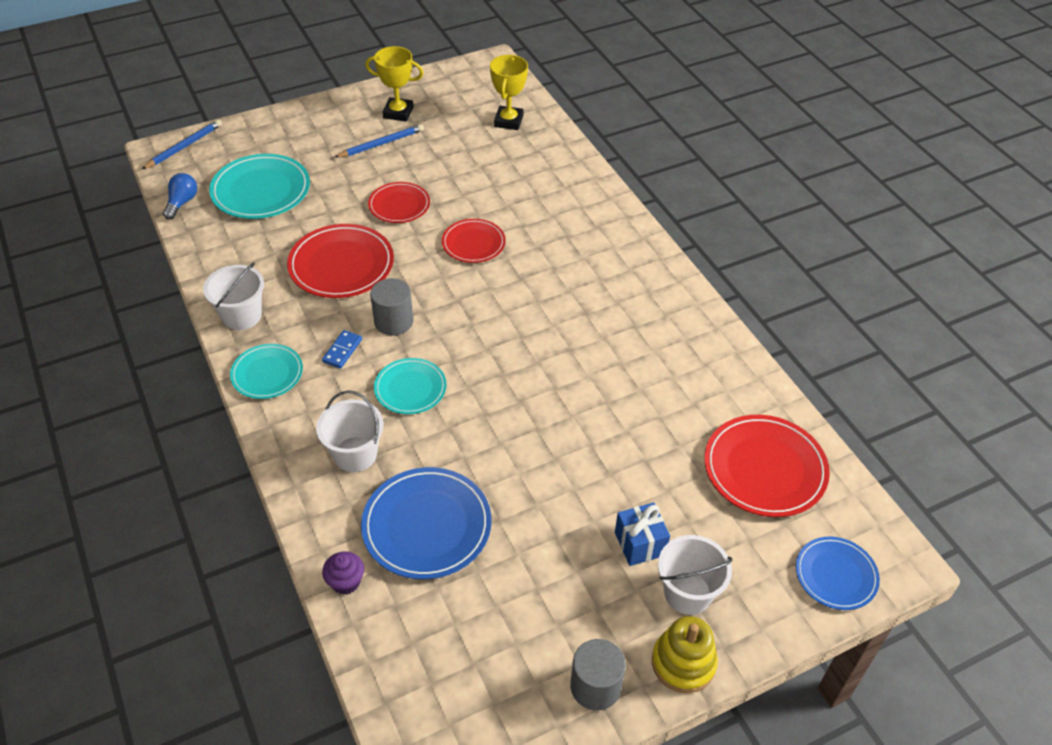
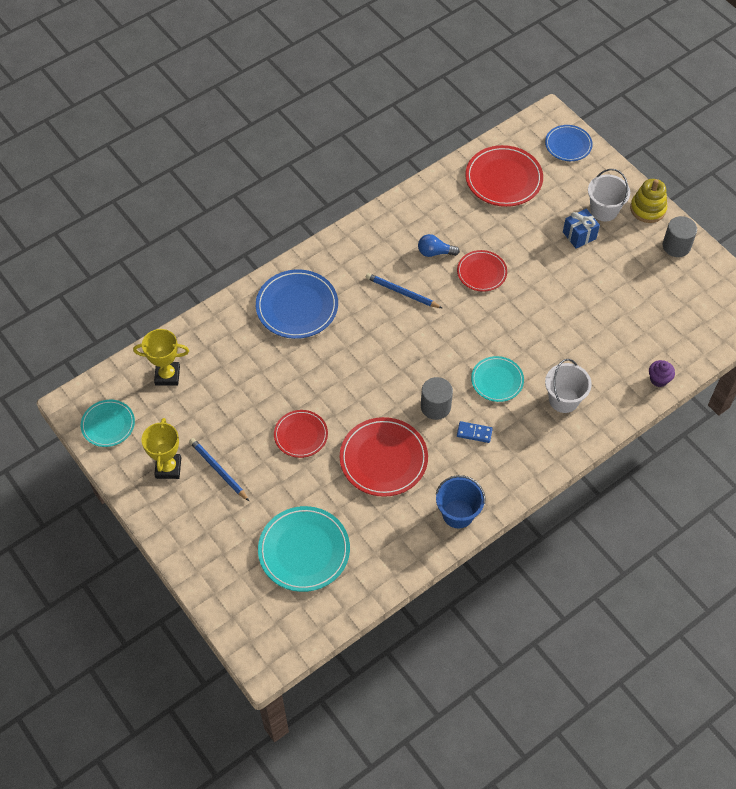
camera: 100 degrees left, 10 degrees up
(182, 203) = (334, 612): blue light bulb -> blue light bulb (435, 252)
(184, 146) = (253, 642): blue pencil -> blue pencil (402, 292)
(242, 316) = (458, 514): white bucket -> blue bucket
(267, 373) = (510, 476): turquoise plate -> turquoise plate (108, 424)
(427, 526) = (604, 346): blue plate -> blue plate (297, 306)
(473, 243) = (336, 371): red plate -> red plate (481, 272)

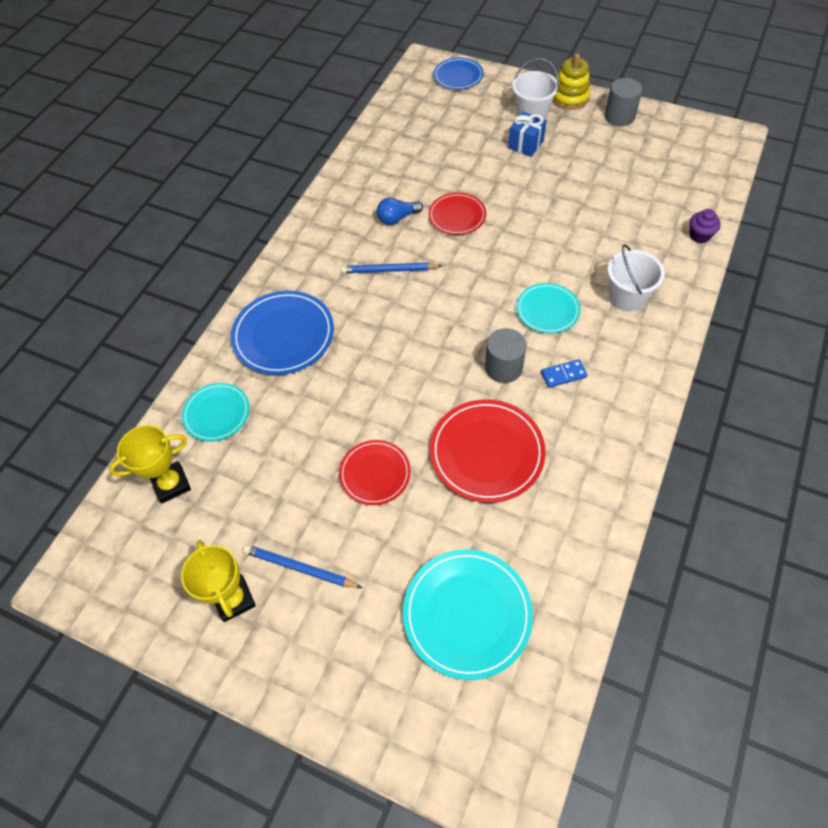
camera: 25 degrees left, 0 degrees up
(108, 424) = (124, 584): turquoise plate -> turquoise plate (216, 413)
(458, 514) = (610, 471): blue bucket -> none
(503, 179) = (418, 127): red plate -> none

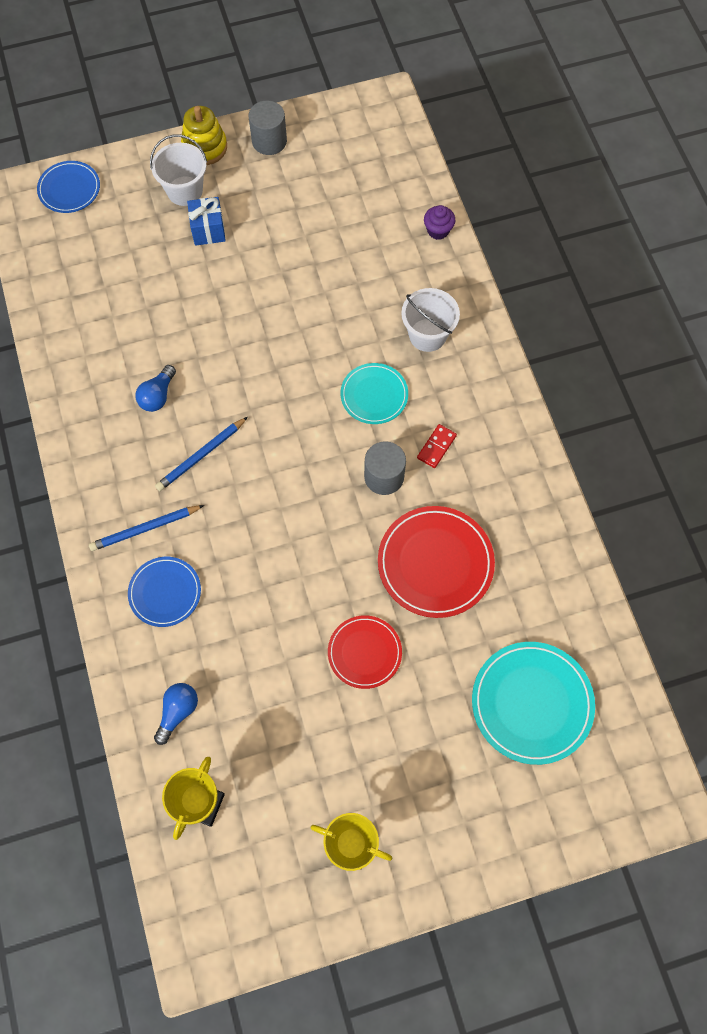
camera: 45 degrees left, 10 degrees up
(216, 413) = (178, 712): turquoise plate -> blue light bulb
(283, 335) = (165, 592): blue plate -> blue plate, size x0.62
(300, 568) = (378, 777): blue pencil -> blue pencil (145, 529)
(457, 216) = (212, 354): red plate -> none
(563, 375) = (436, 447): blue domino -> red domino

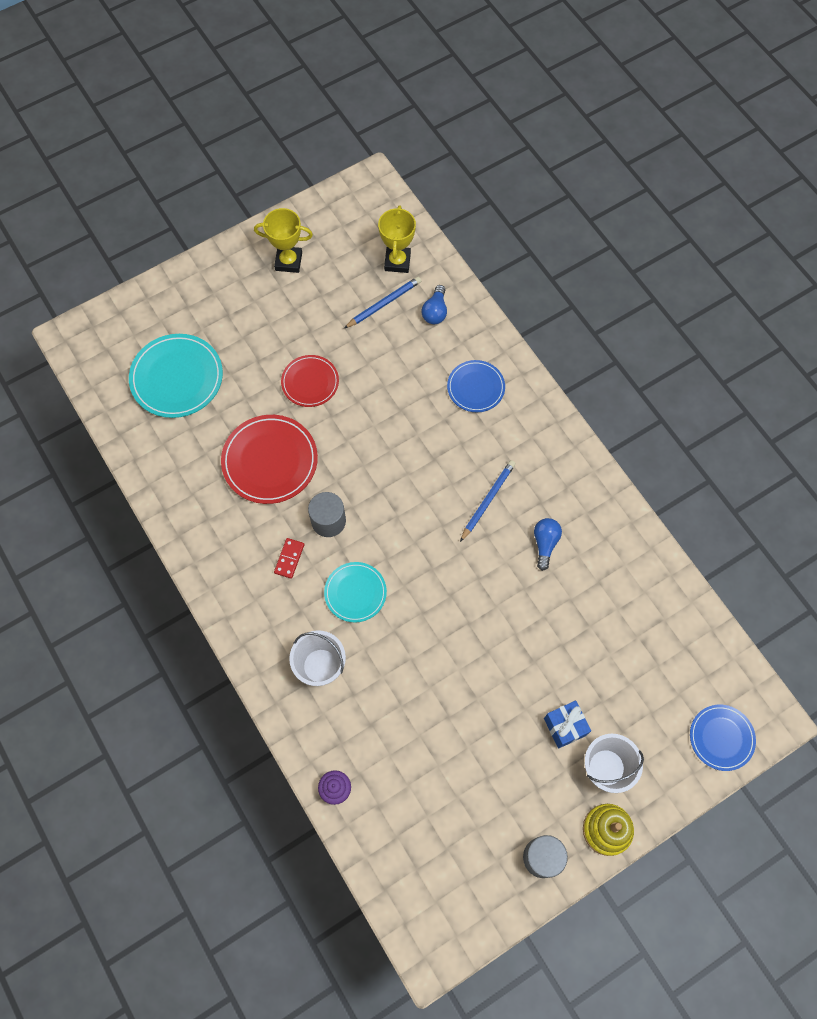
camera: 165 degrees right, 0 degrees up
(145, 529) = (510, 430): blue pencil -> blue pencil (384, 304)

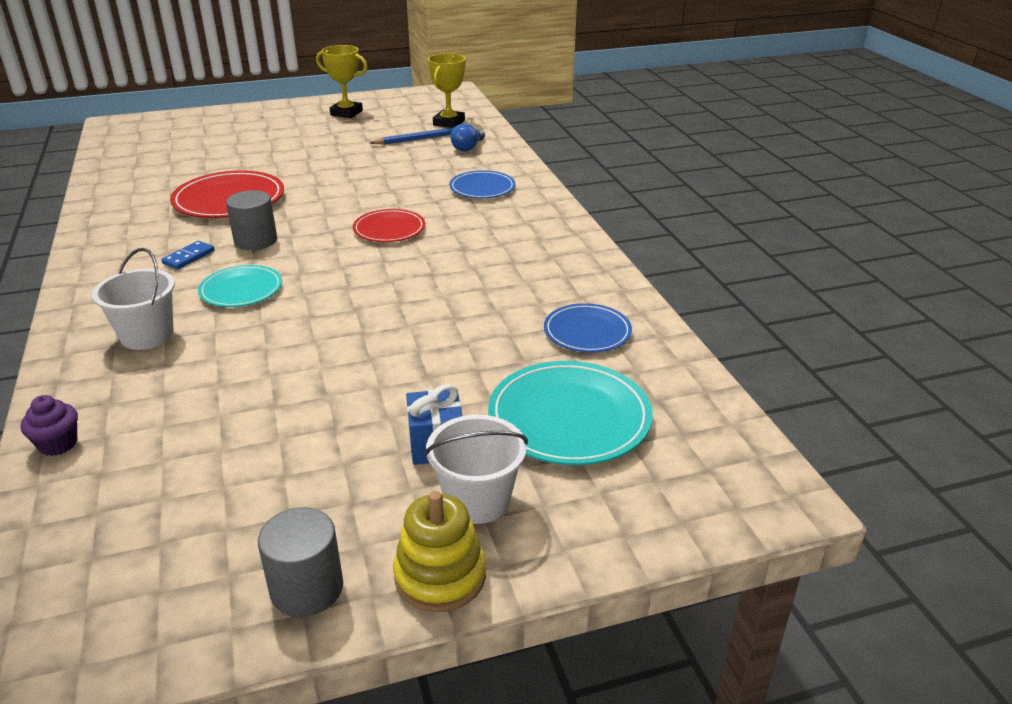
camera: 15 degrees right, 35 degrees down
(177, 378) = (186, 150): turquoise plate -> turquoise plate (569, 418)
(289, 558) = (188, 257): red domino -> blue domino
(310, 382) = (312, 166): red plate -> red plate (389, 229)
(487, 500) = (449, 252): blue pencil -> none
(545, 543) = (501, 289): blue light bulb -> none
(721, 738) = (687, 503): blue plate -> blue plate (587, 332)

